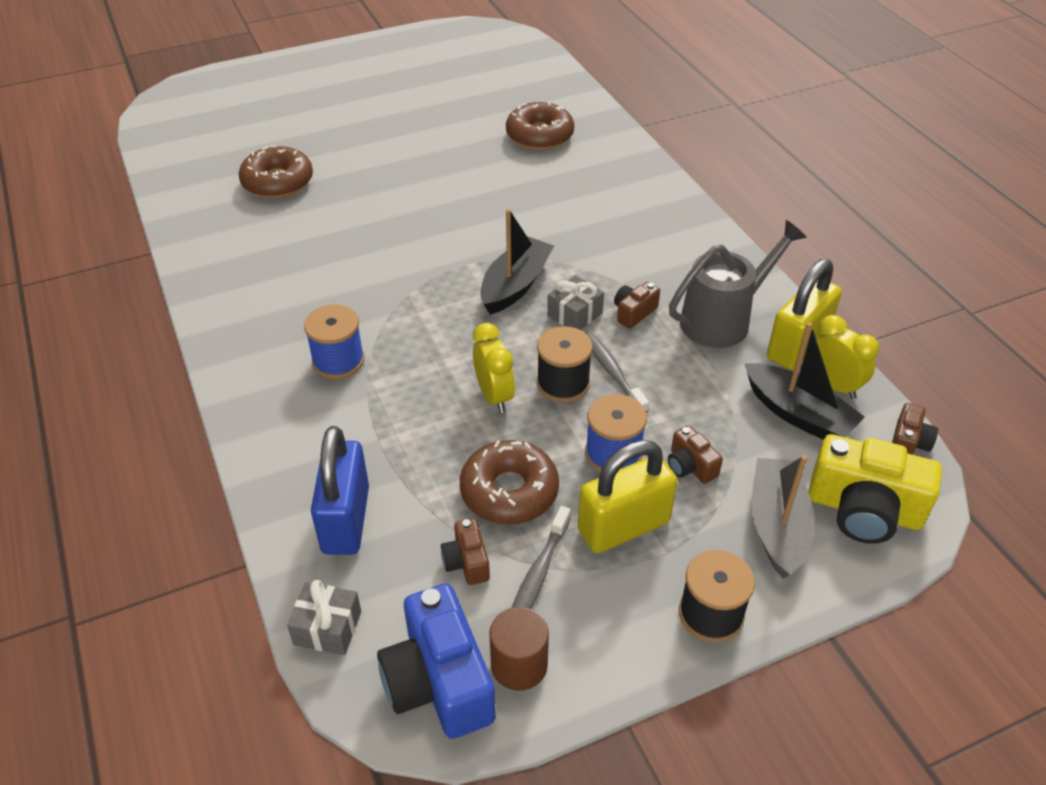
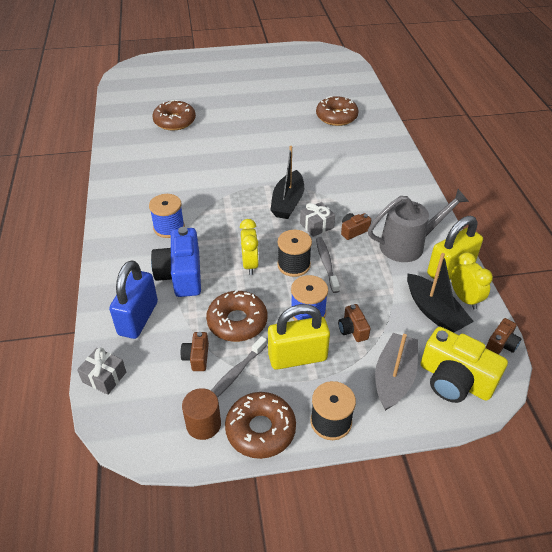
camera: 15 degrees right, 0 degrees up
(439, 682) = (154, 422): blue camera -> blue camera (181, 275)
(515, 285) = (287, 202): black boat -> black boat turned 150 degrees clockwise
(610, 652) = (260, 430): none -> brown donut

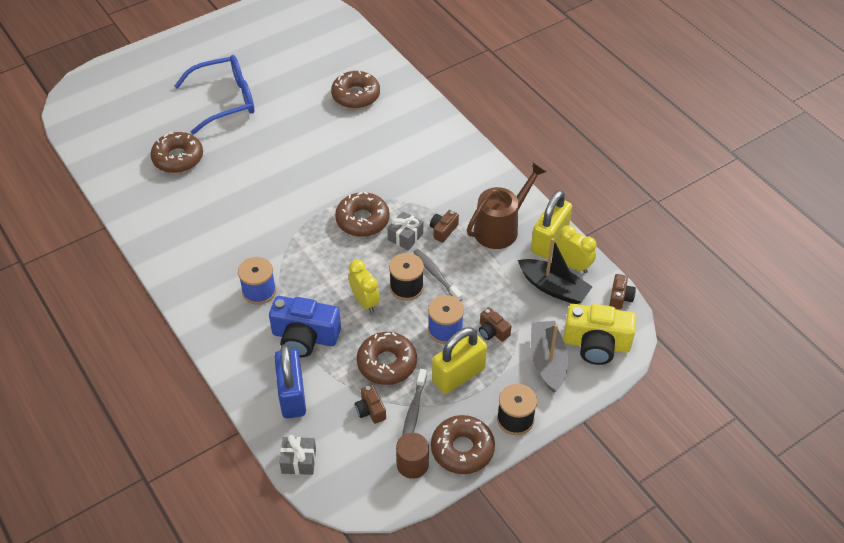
camera: 25 degrees left, 5 degrees up
(181, 275) = (305, 337): blue camera -> blue camera turned 45 degrees counterclockwise
(235, 95) = (225, 100): none -> blue glasses
(287, 202) = (362, 220): black boat -> brown donut
(408, 245) = (500, 228): grey watering can -> brown watering can

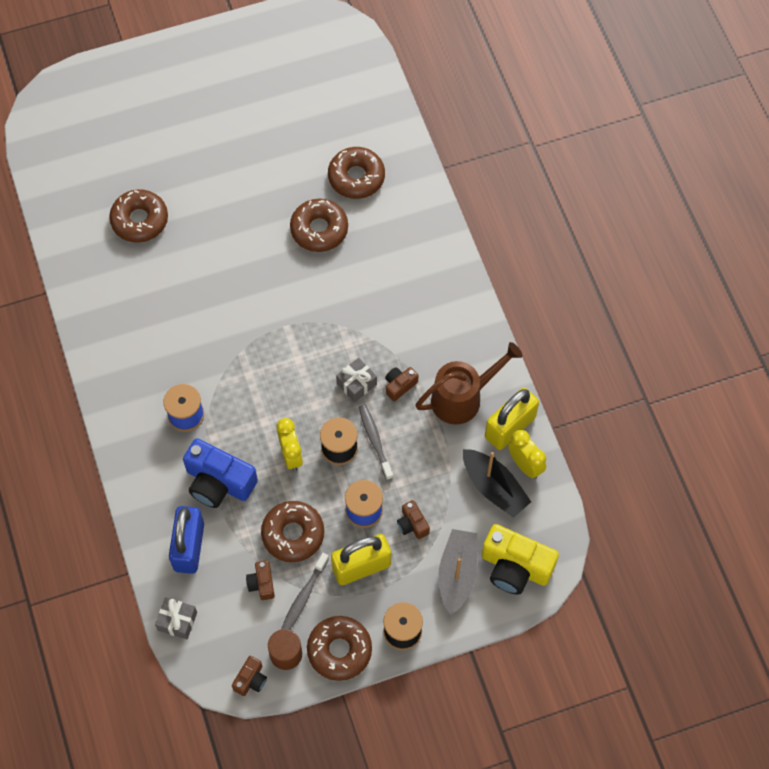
camera: 15 degrees right, 15 degrees up
(225, 100) = (209, 150): blue glasses -> none
(362, 220) = (317, 351): brown donut -> brown donut (319, 229)
(620, 297) = (561, 517): brown camera -> brown camera (251, 680)

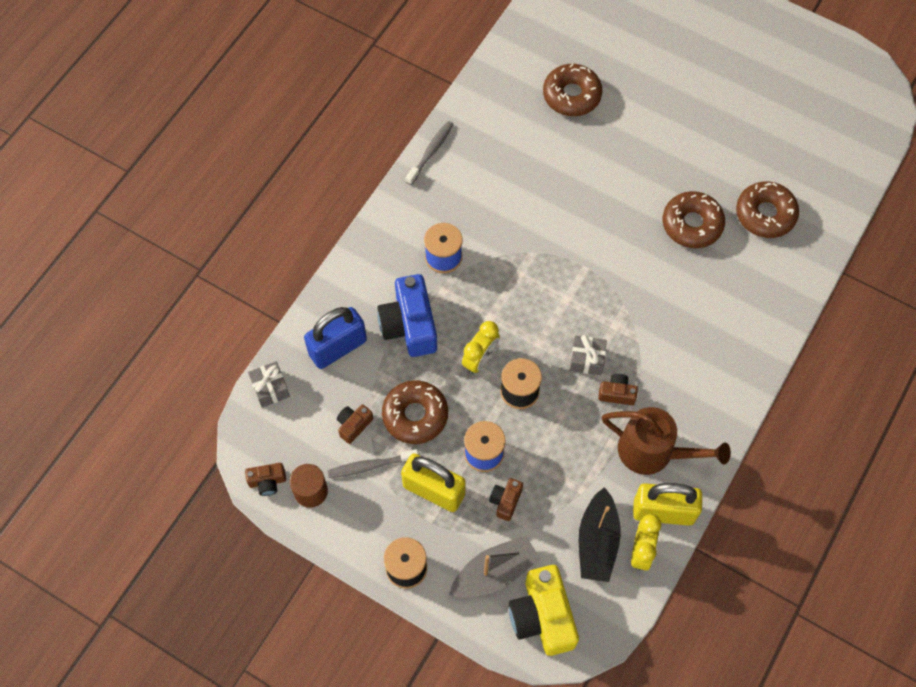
camera: 50 degrees right, 0 degrees up
(339, 650) = (348, 530): brown donut -> none
(375, 440) = (551, 413): grey toothbrush -> grey toothbrush (431, 152)

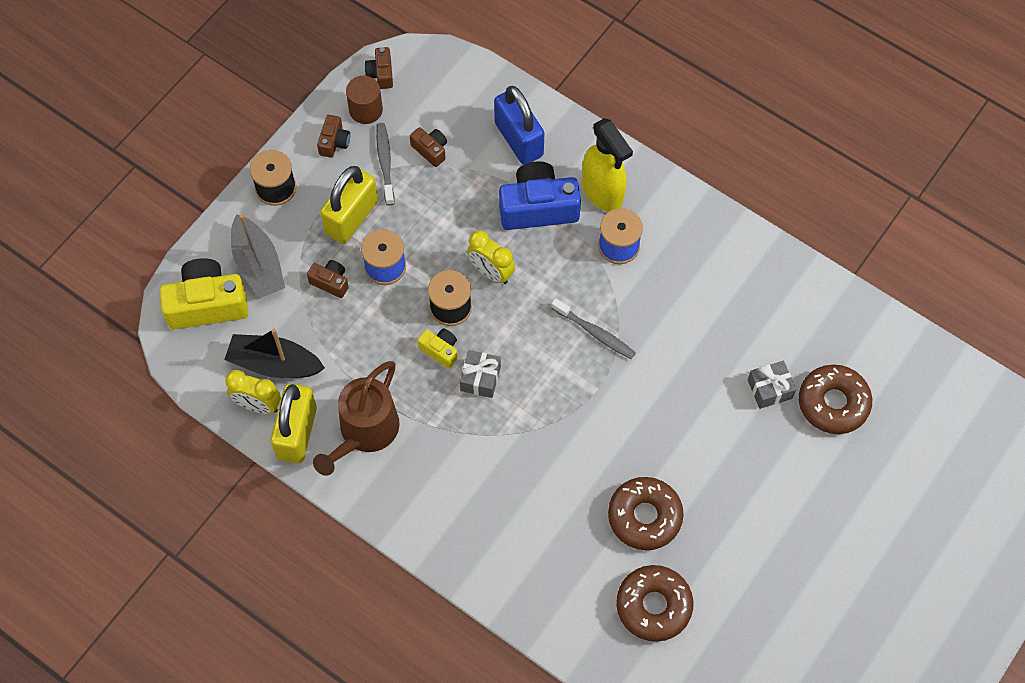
camera: 95 degrees right, 0 degrees up
(270, 388) = (479, 78): grey gift -> grey gift (769, 389)
(389, 273) = (603, 192): none -> yellow spray bottle
(415, 415) = (434, 206): brown donut -> none
(431, 152) = (756, 243): grey toothbrush -> grey toothbrush (595, 333)
(564, 396) = (440, 350): none -> yellow camera
(617, 393) = (436, 404): brown camera -> brown camera (334, 142)

